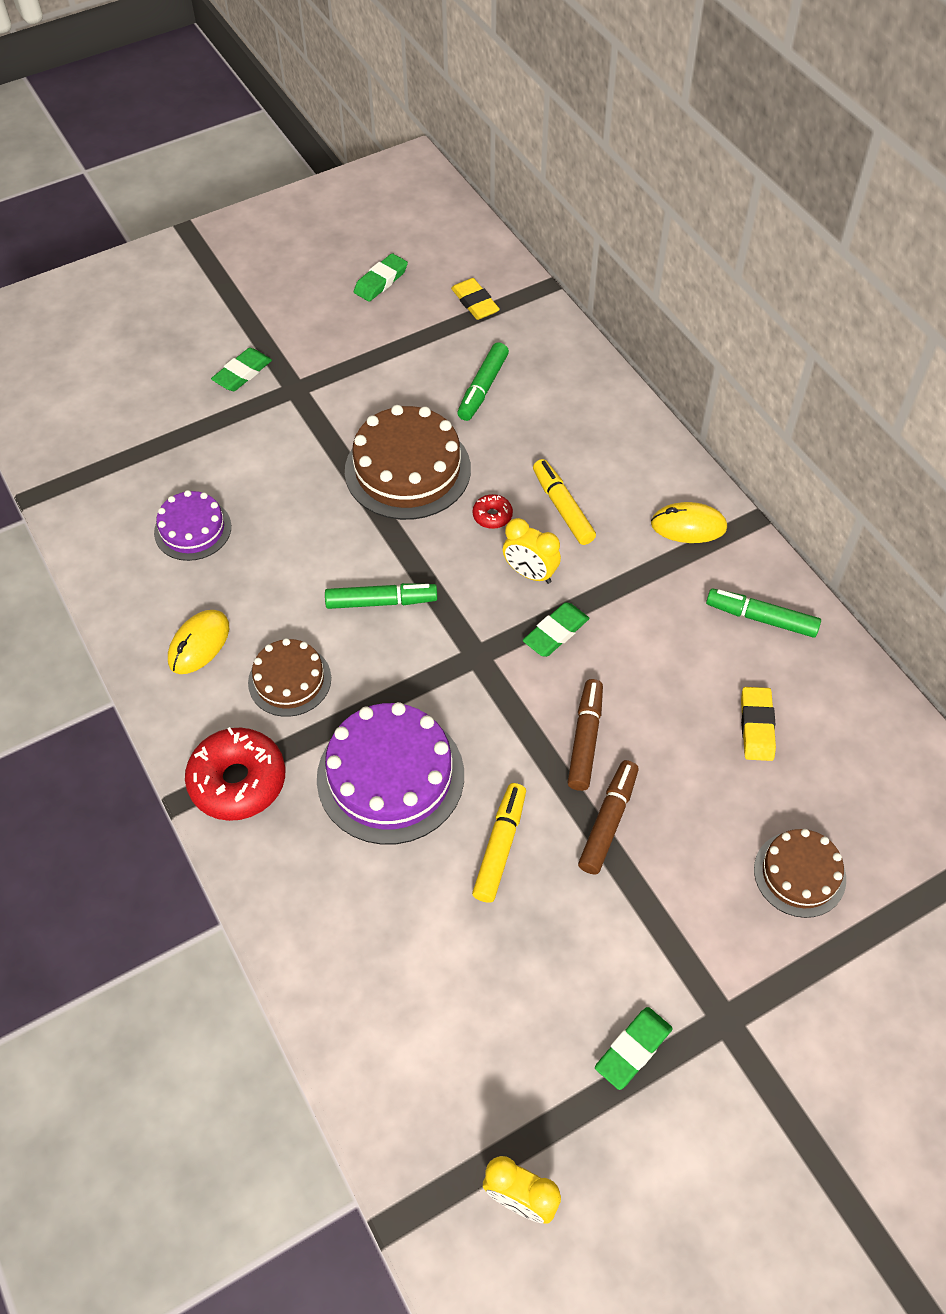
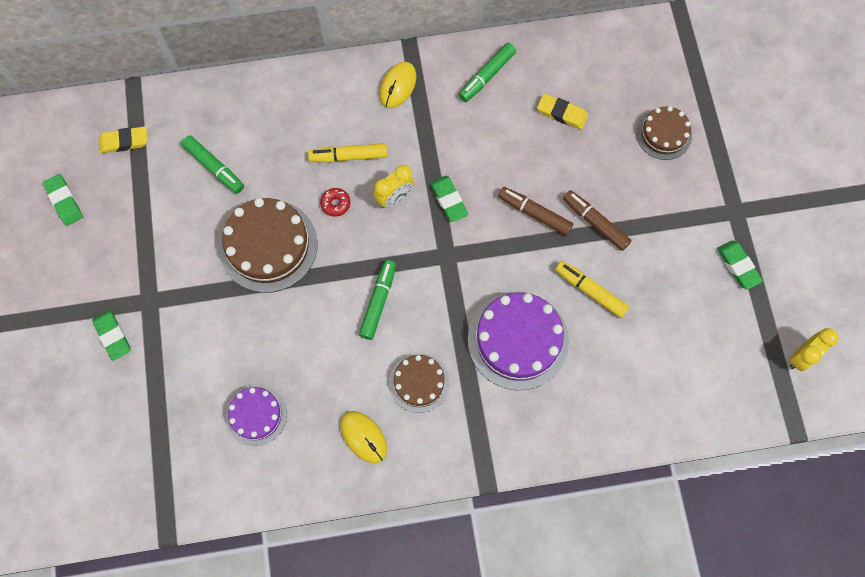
camera: 70 degrees left, 15 degrees up
(238, 781) = (486, 439): red donut -> none

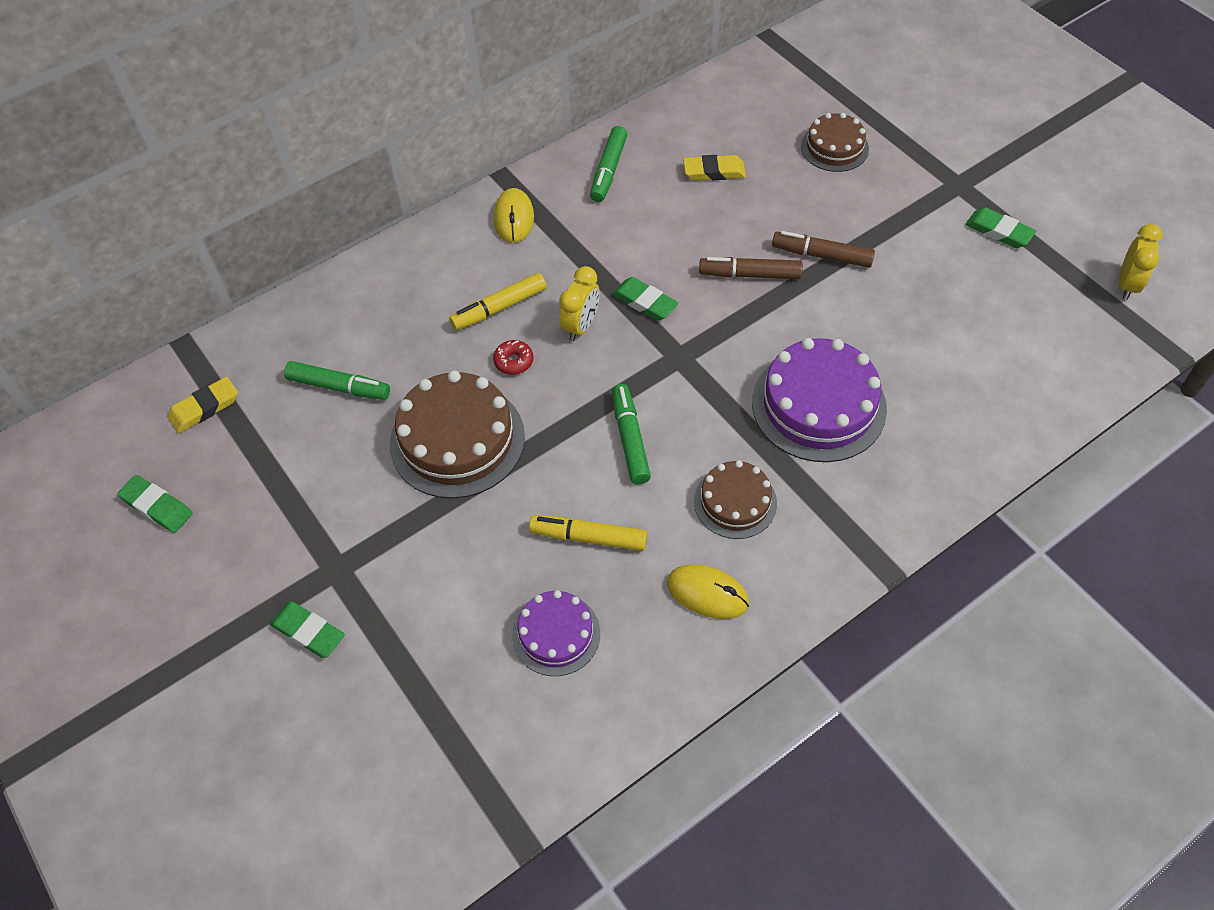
camera: 25 degrees left, 15 degrees down
(590, 291) = (864, 321): yellow marker -> yellow marker (589, 537)

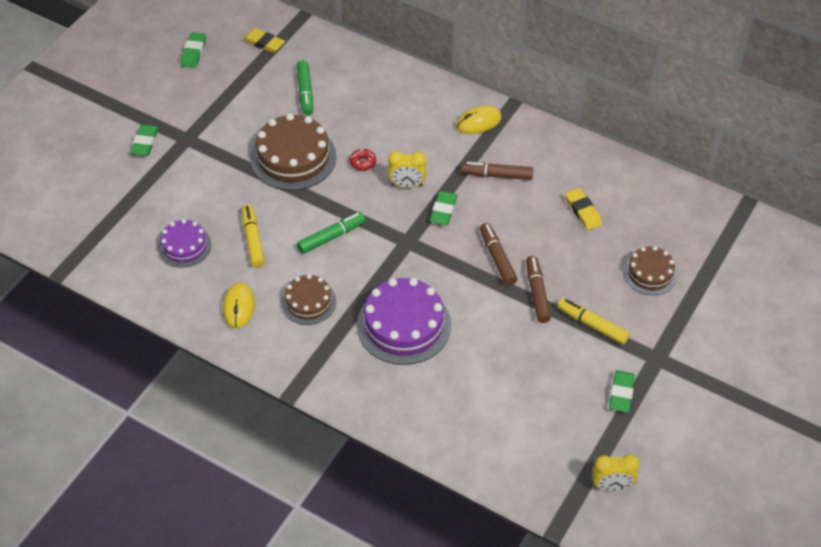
camera: 65 degrees right, 5 degrees down
(499, 308) = (400, 141): yellow marker -> yellow marker (592, 325)
(608, 170) = (550, 155): green marker -> none
(614, 230) = (497, 175): none -> brown marker

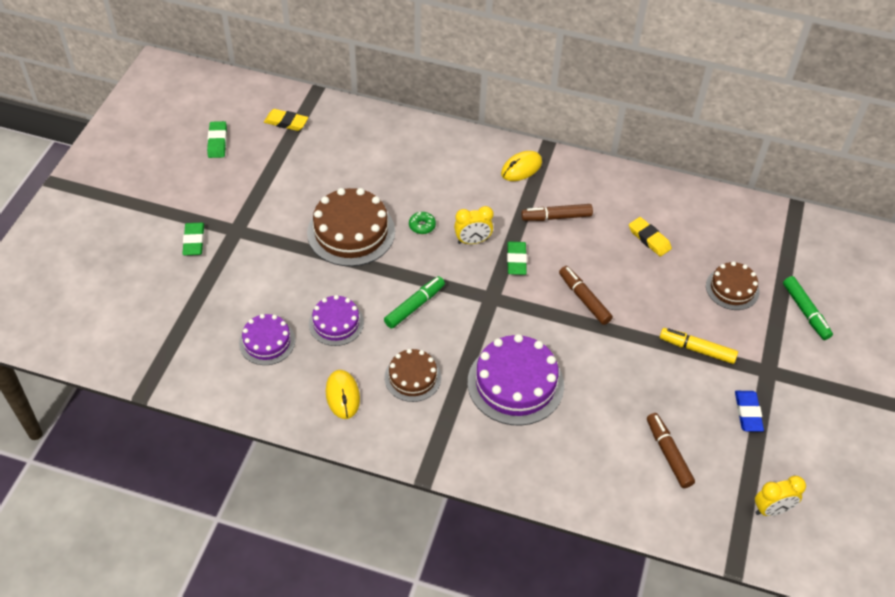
camera: 15 degrees left, 0 degrees up
(253, 240) = (336, 323): yellow marker -> purple cake
(305, 92) = (342, 165): green marker -> green marker (805, 312)
(363, 162) = (422, 226): red donut -> green donut
(537, 293) = (634, 327): brown marker -> brown marker (668, 454)
(621, 393) = (748, 413): green eraser -> blue eraser

